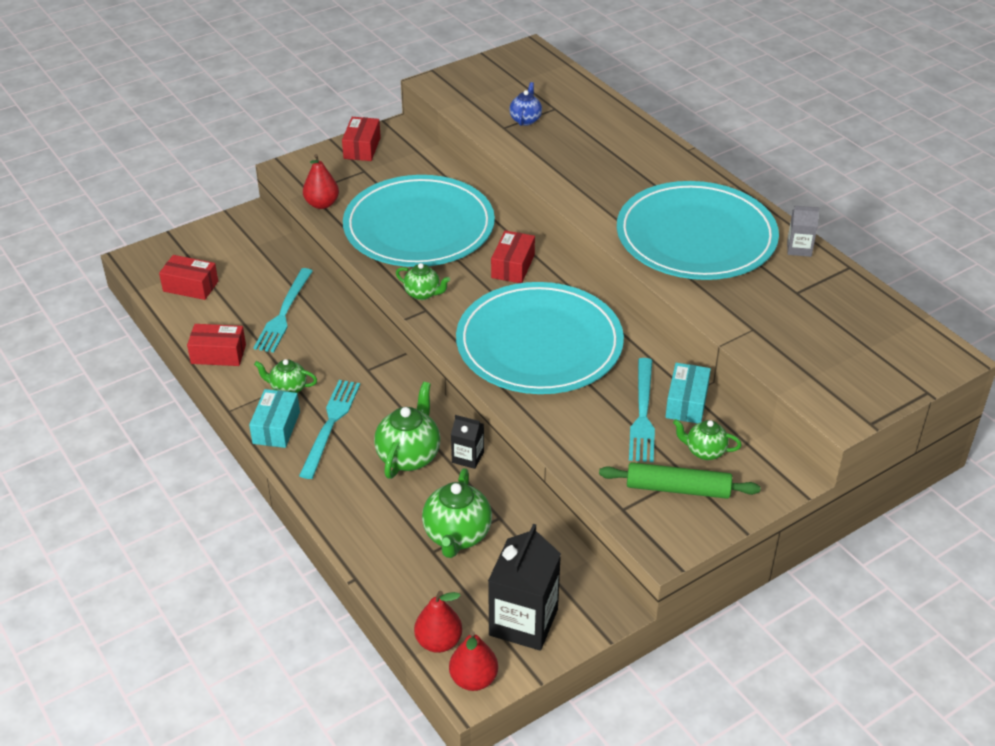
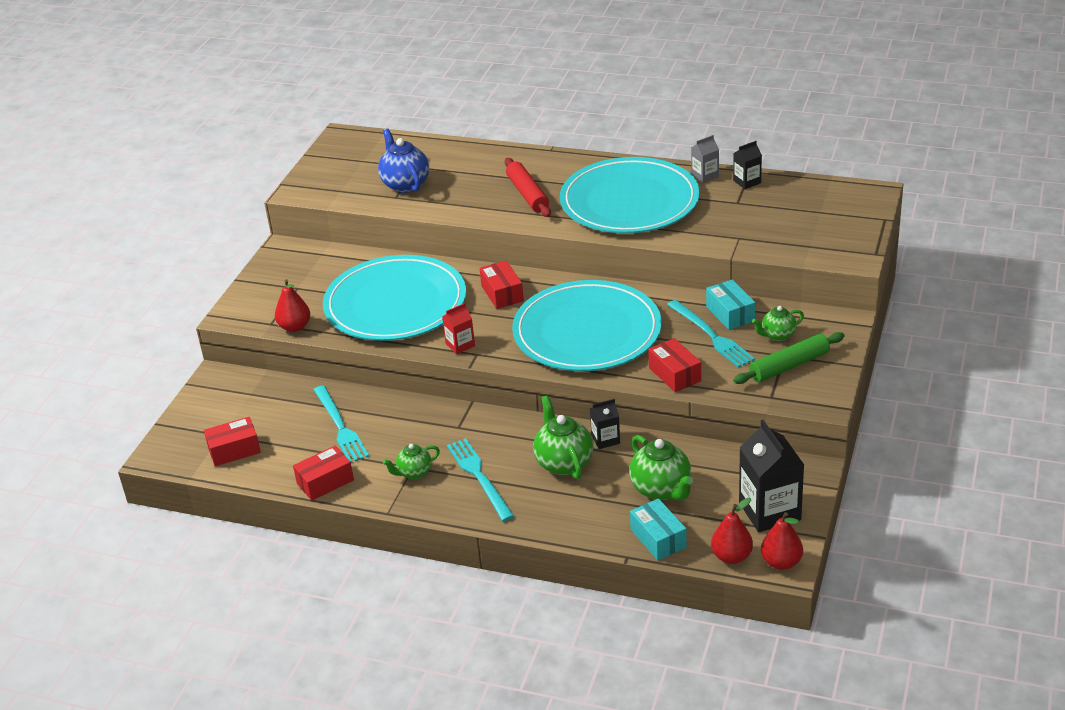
camera: 35 degrees left, 5 degrees down
(276, 427) = (440, 502): turquoise box -> turquoise box (658, 538)
(362, 148) = (272, 273): red box -> red box (675, 374)
(423, 294) = (460, 345): green teapot -> red carton
(525, 120) = (405, 184): blue teapot -> blue teapot, size x1.67
(615, 182) = (527, 194): none -> red rolling pin
(833, 276) = (747, 182): none -> black carton

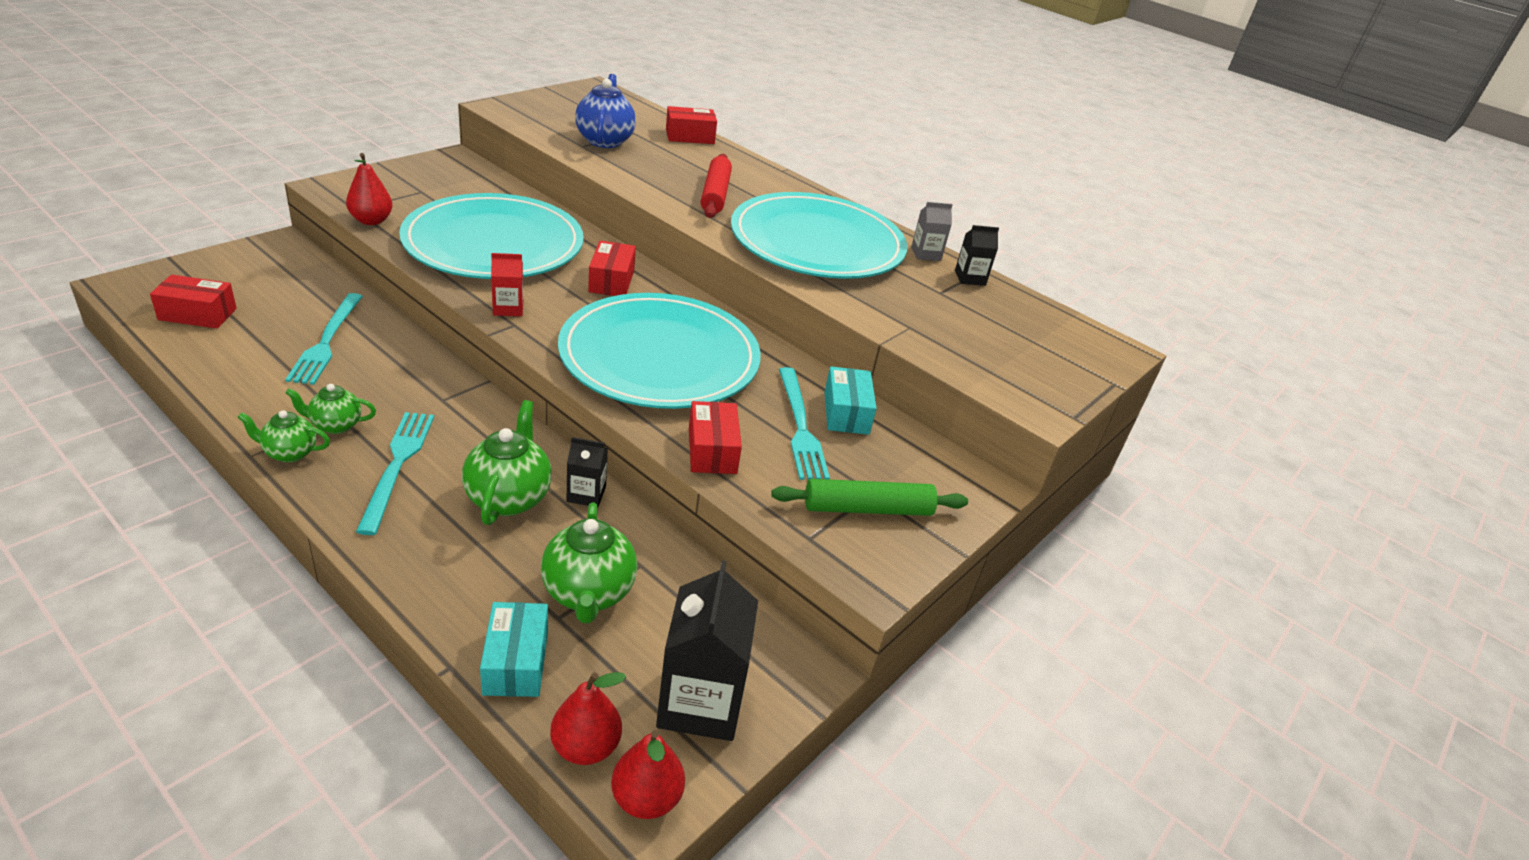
camera: 15 degrees right, 0 degrees up
(325, 482) = (235, 388): red box -> red box (690, 136)
(777, 335) = (884, 464): green teapot -> green teapot (289, 453)

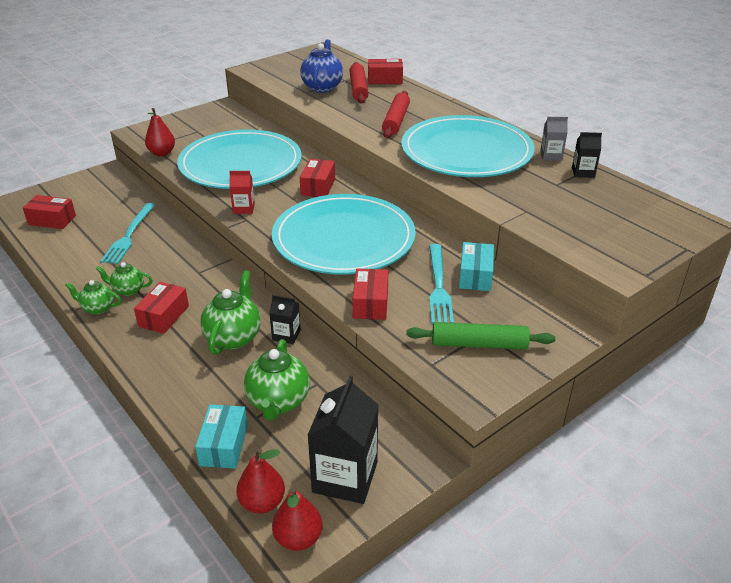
camera: 15 degrees right, 0 degrees up
(397, 465) = (164, 316): turquoise fork -> red box
(656, 147) = (358, 89): none -> red rolling pin

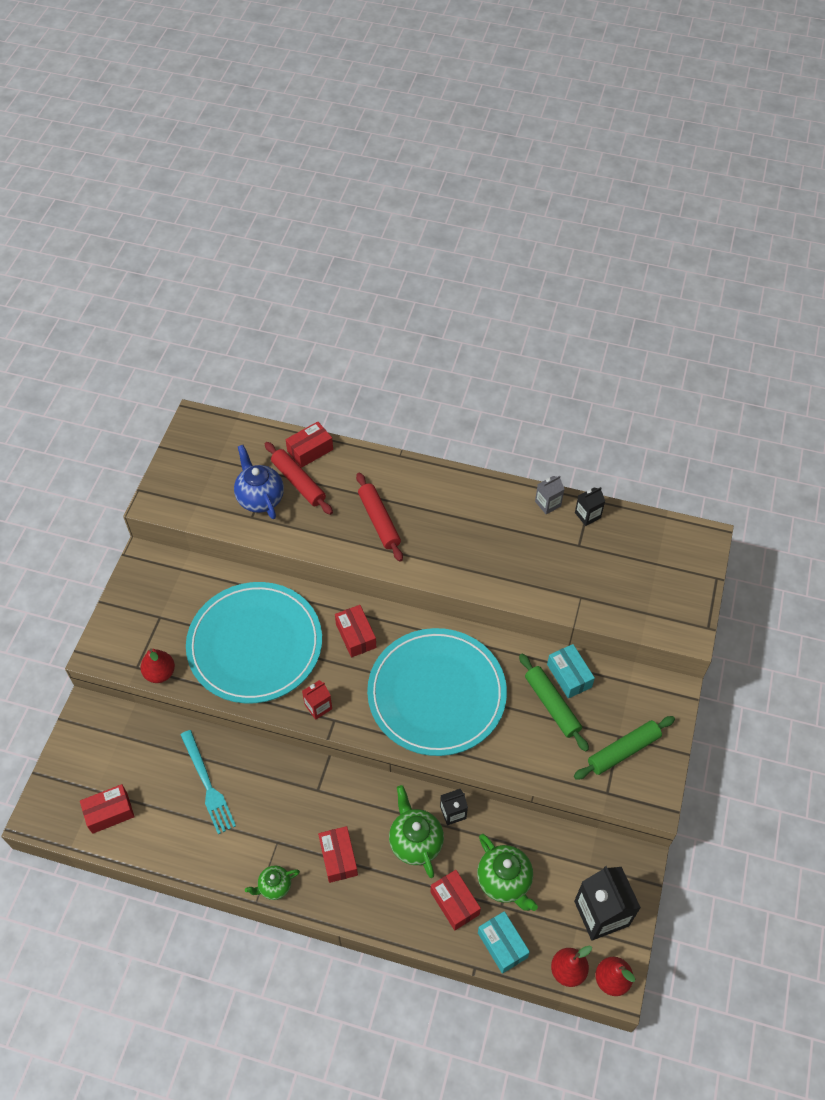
camera: 35 degrees left, 20 degrees up
(128, 290) = (278, 850): green teapot -> none
(370, 303) = (519, 757): red box -> red box (455, 903)
(438, 286) = (552, 705): turquoise fork -> green rolling pin
(466, 152) = (476, 537): turquoise plate -> none

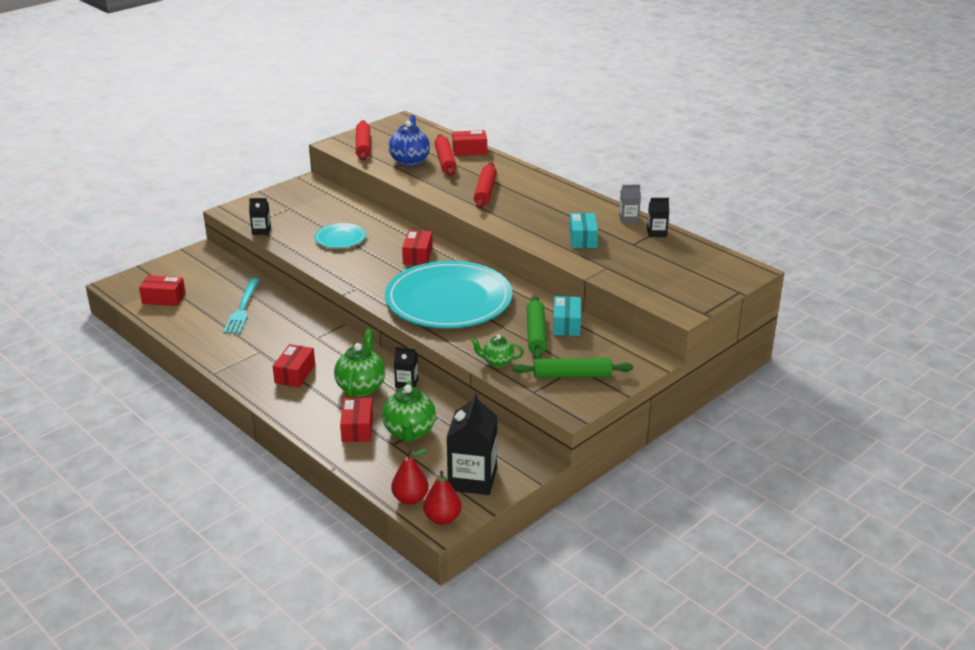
camera: 30 degrees right, 25 degrees down
(160, 673) = (261, 231): red pear -> black carton
(189, 493) = (363, 146): none -> red rolling pin
(255, 645) = (340, 238): turquoise plate -> turquoise plate, size x0.44
(274, 886) = (233, 371): green teapot -> green teapot (497, 362)
(318, 707) = (353, 278): red carton -> none
(502, 945) = (371, 464): turquoise box -> turquoise box (583, 239)

